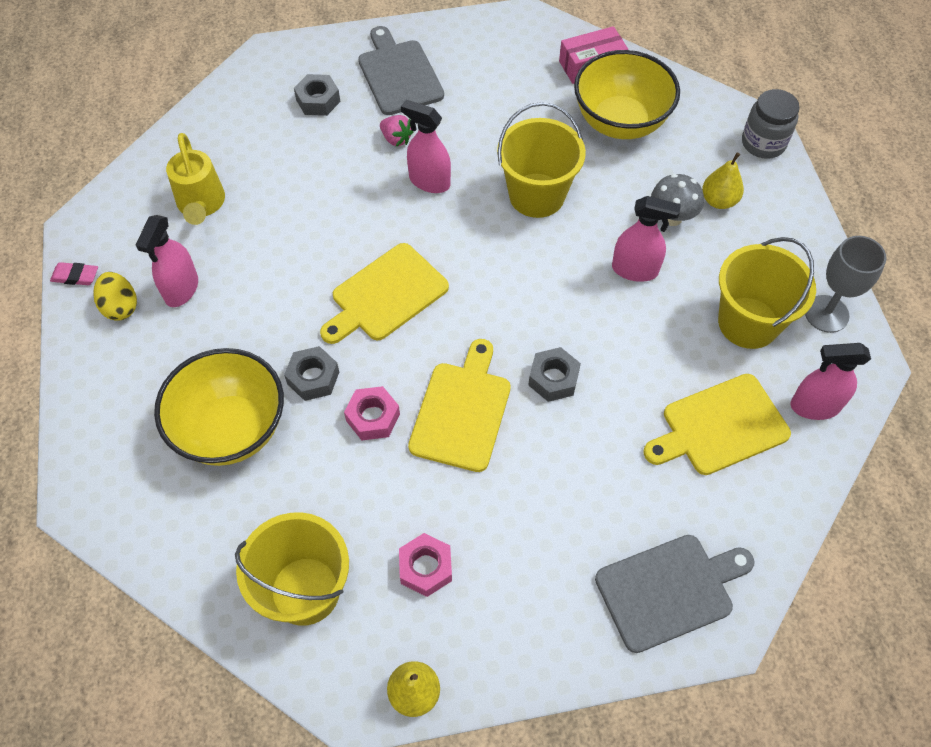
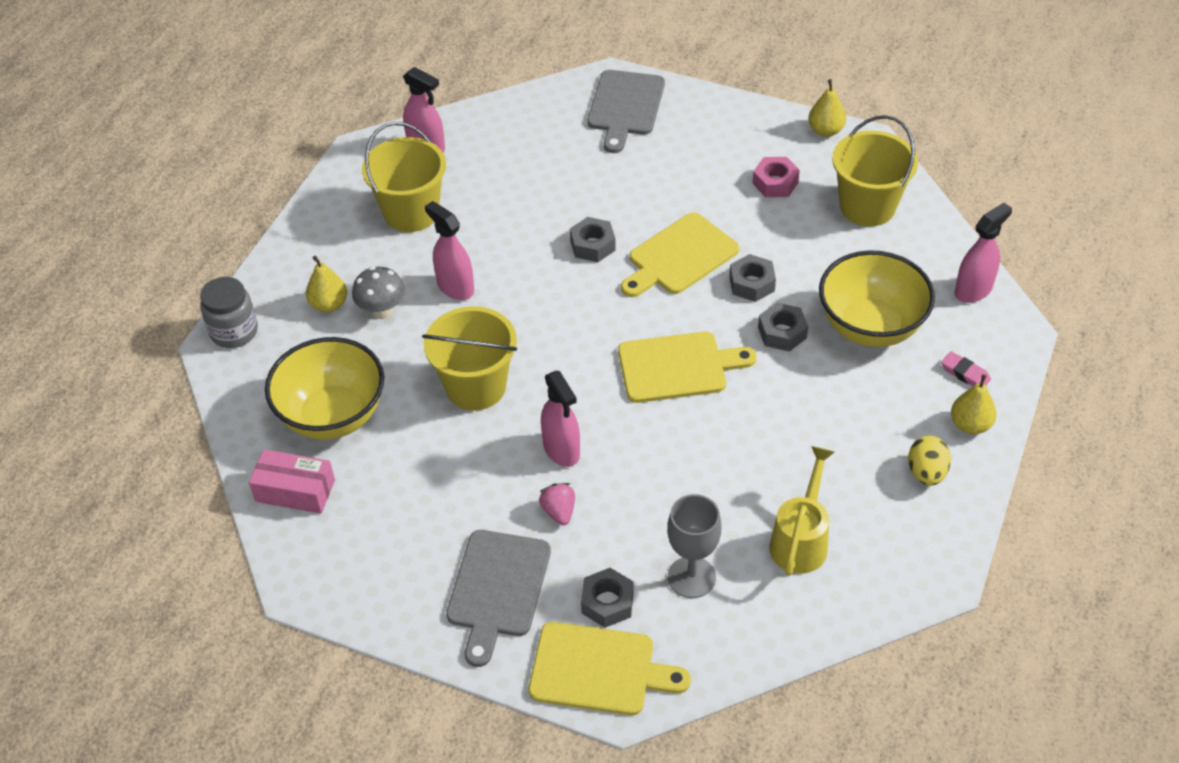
camera: 145 degrees left, 10 degrees down
(75, 276) = (961, 525): pink eraser -> pink eraser (965, 373)
(96, 371) = (970, 425): none -> yellow pear
(181, 289) = (861, 461): pink spray bottle -> pink spray bottle (973, 290)
(373, 417) = (751, 283): pink nut -> grey nut
(669, 590) = (625, 106): grey cutting board -> grey cutting board turned 90 degrees counterclockwise
(720, 426) = (503, 165): yellow cutting board -> yellow cutting board (598, 670)
(826, 314) = (348, 191): grey goblet -> grey goblet (691, 577)

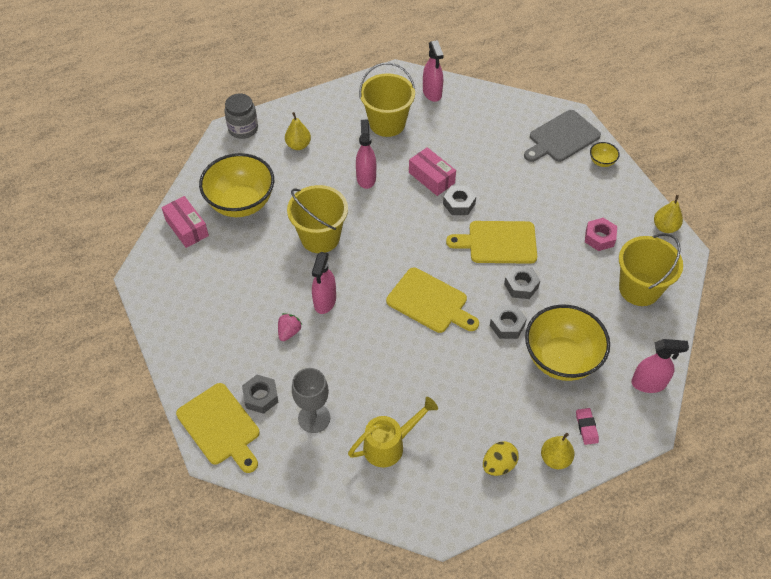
camera: 40 degrees right, 5 degrees up
(382, 311) = (319, 166): grey mushroom -> none
(497, 589) = (220, 347): grey cutting board -> none
(531, 238) = (431, 178): none -> pink box
(693, 105) = (602, 162): none -> yellow bowl

